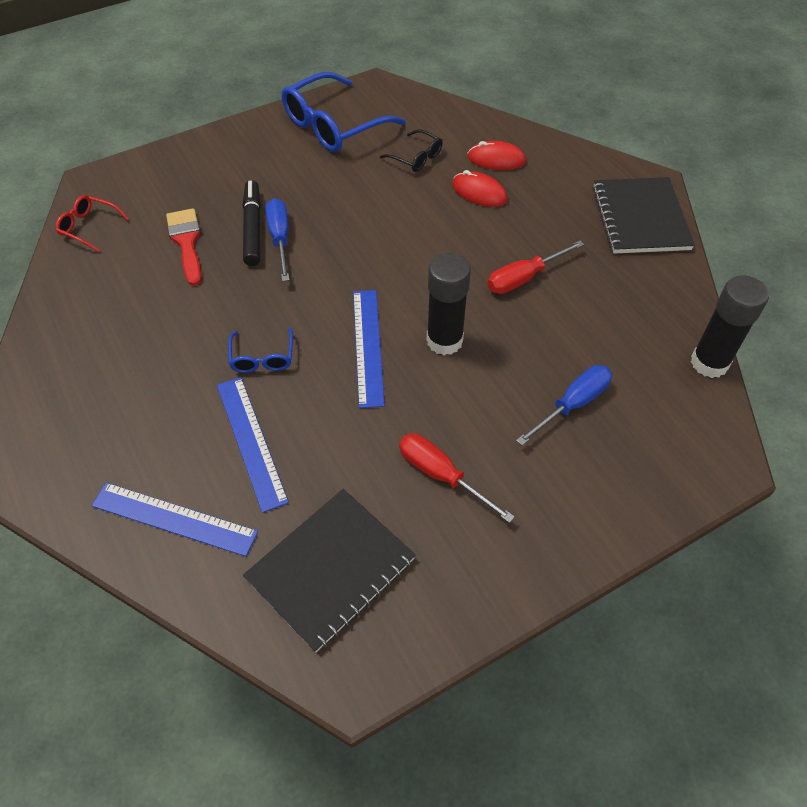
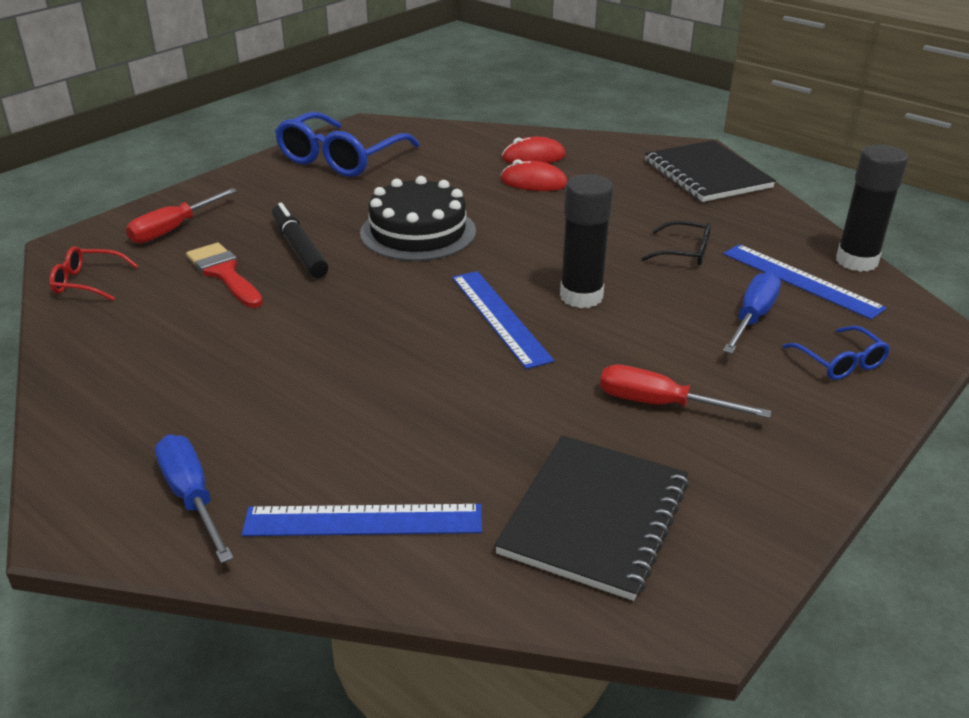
camera: 20 degrees left, 20 degrees down
(251, 441) = (416, 425): blue ruler -> blue ruler (801, 280)
(262, 358) = (382, 351): blue glasses -> blue glasses (840, 362)
(280, 239) = (337, 251): blue screwdriver -> blue screwdriver (192, 497)
(353, 231) = (418, 232): none -> black cake
(416, 157) = (448, 168): black glasses -> black glasses (684, 252)
(524, 278) = (628, 235): red screwdriver -> red screwdriver (173, 229)

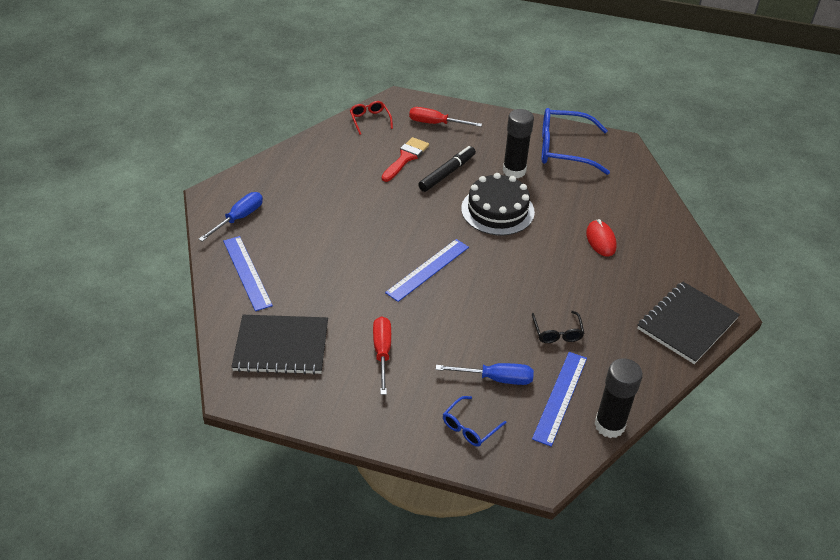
camera: 65 degrees right, 10 degrees up
(533, 157) = (639, 230): red mouse -> none
(581, 296) = (471, 297): black glue stick -> black glue stick (514, 171)

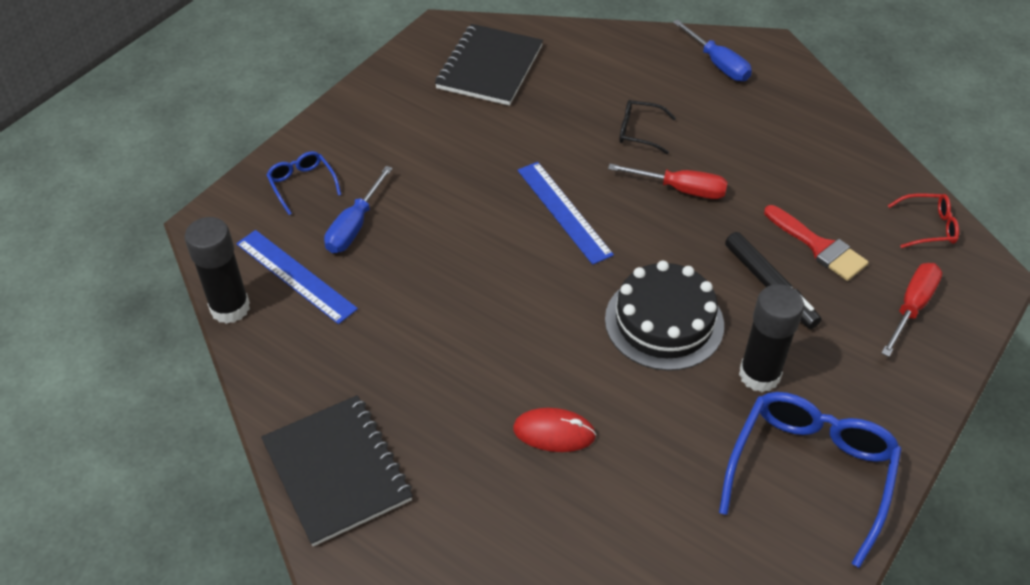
camera: 110 degrees right, 5 degrees up
(247, 272) = (617, 58): blue ruler -> none
(382, 352) = (443, 140): red screwdriver -> red screwdriver (681, 189)
(557, 332) = (395, 309): black glasses -> black glasses (639, 132)

